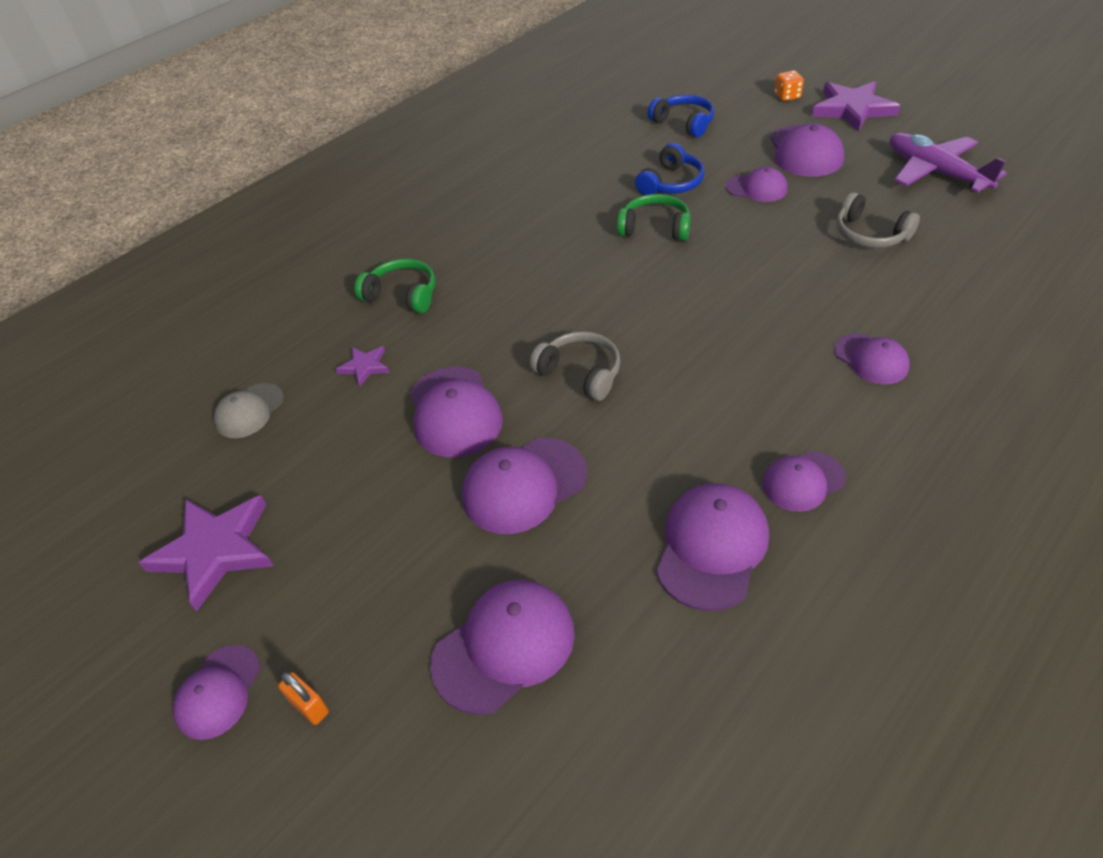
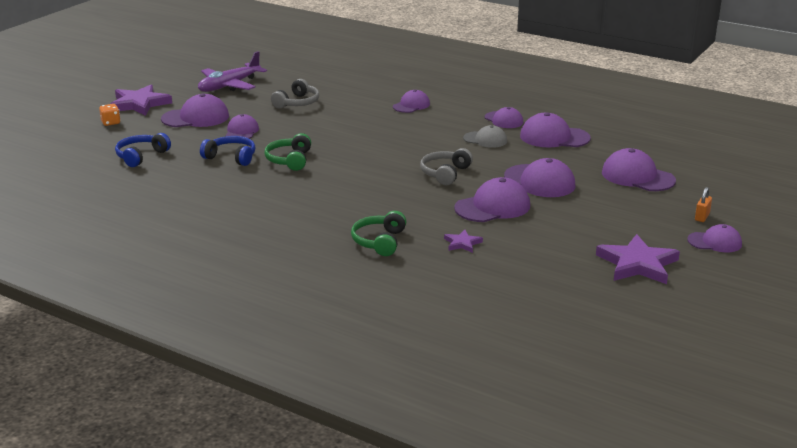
camera: 105 degrees left, 20 degrees down
(249, 411) = (522, 279): grey cap -> grey cap (485, 140)

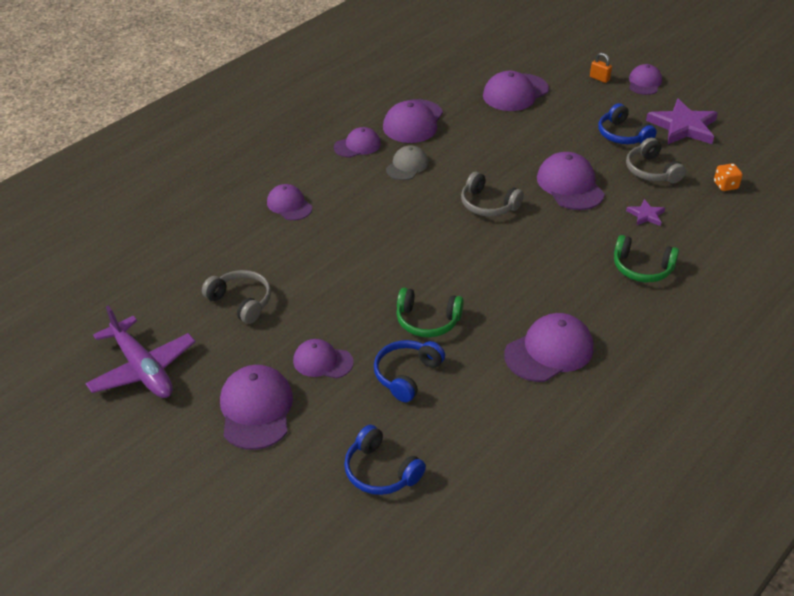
camera: 80 degrees left, 15 degrees up
(111, 123) = (240, 514): orange dice -> orange dice (725, 185)
(139, 104) = (172, 479): purple star -> none
(539, 181) = (516, 148): purple cap -> purple cap (549, 351)
(540, 246) = (651, 171): none -> grey headphones
(597, 231) = (622, 135): none -> blue headphones

